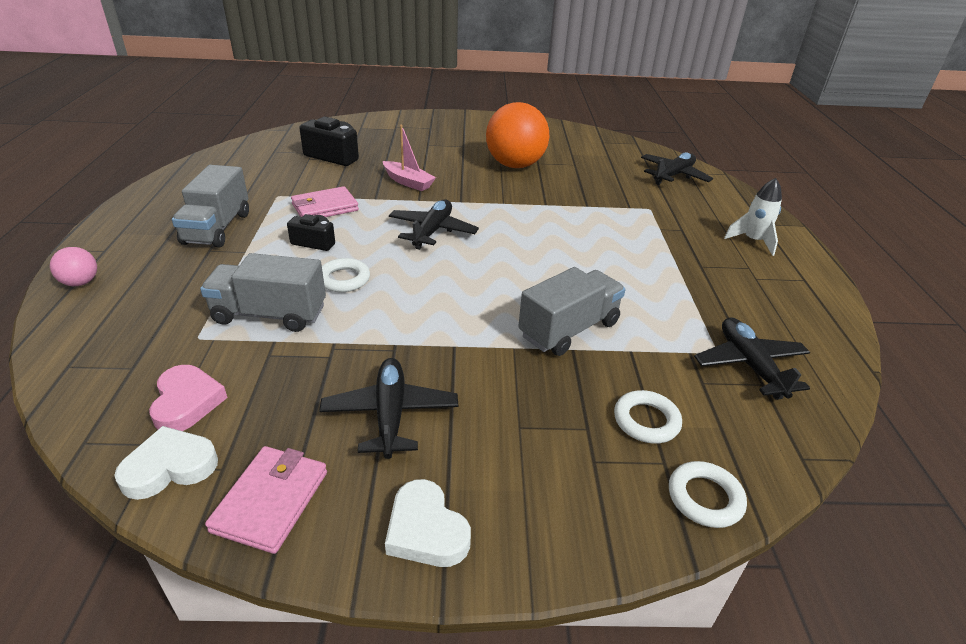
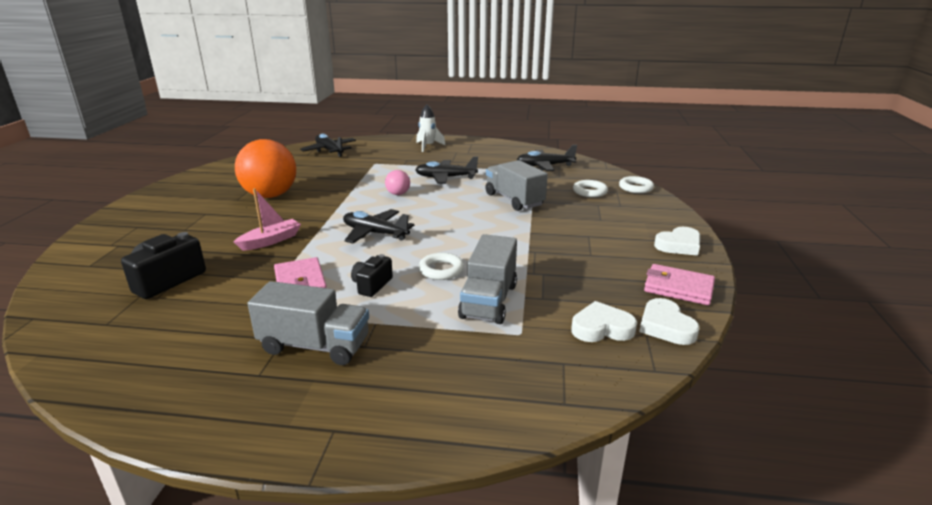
camera: 80 degrees left, 10 degrees down
(81, 282) = (410, 432): pink ball -> pink ball (398, 194)
(187, 402) = (601, 328): pink heart -> white heart
(390, 414) = (598, 253): black plane -> black plane (445, 178)

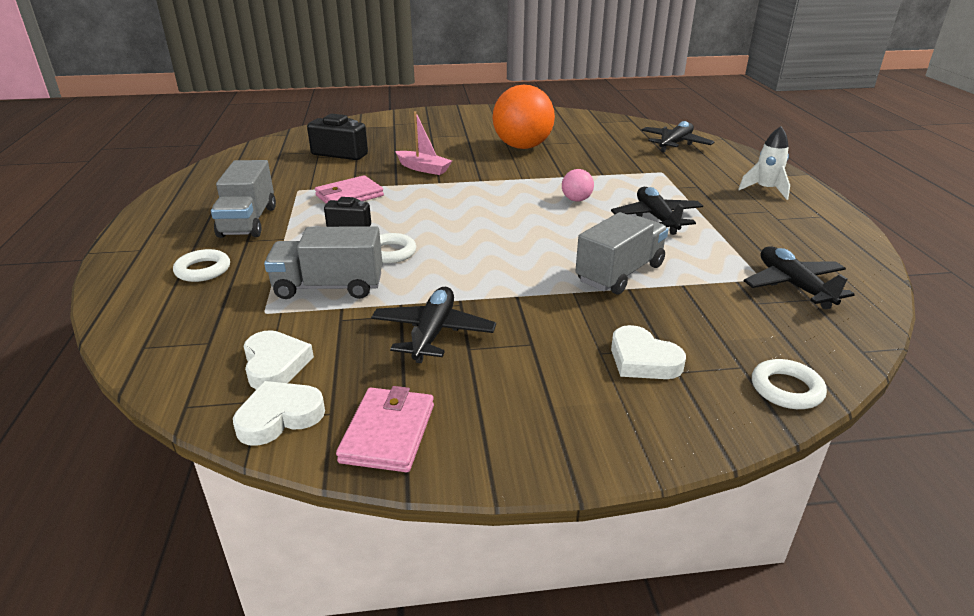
camera: 75 degrees right, 5 degrees up
(375, 233) = (462, 207): black plane -> black plane (433, 333)
(589, 191) = (715, 336): white ring -> white ring (203, 270)
(679, 245) = (543, 439): white heart -> white heart (643, 360)

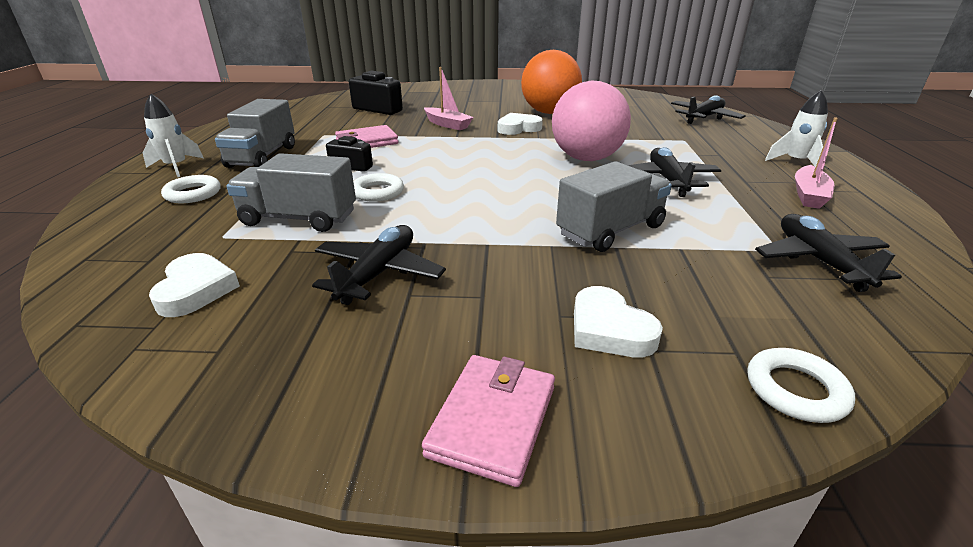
camera: 10 degrees right, 0 degrees up
(162, 241) = (176, 167): none -> white rocket
(279, 417) = (160, 349): white heart -> white heart (518, 128)
(388, 433) = (265, 384): pink wallet -> pink wallet (493, 420)
(576, 200) = (586, 158): pink ball -> pink ball, size x2.27
(779, 223) = (808, 195): none -> pink boat

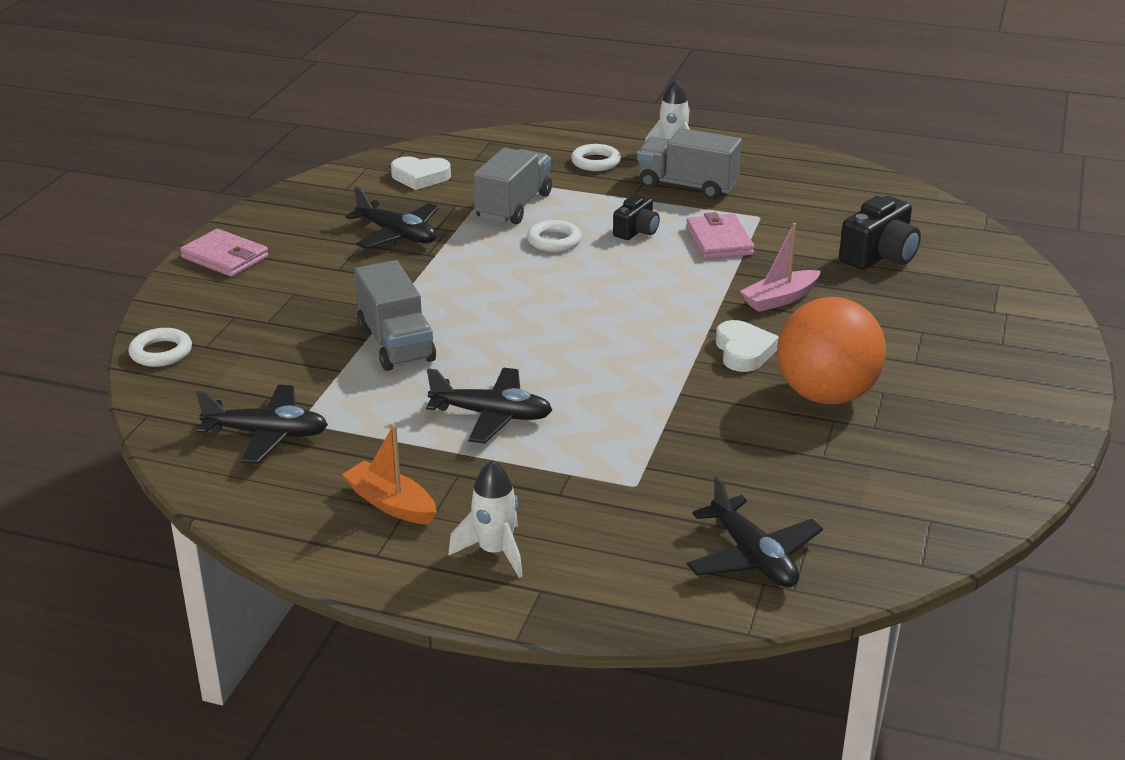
camera: 105 degrees right, 0 degrees up
(586, 158) = (592, 377): pink ball -> none
(609, 329) = (264, 307): white heart -> none
(808, 195) = (391, 504): pink boat -> orange boat

